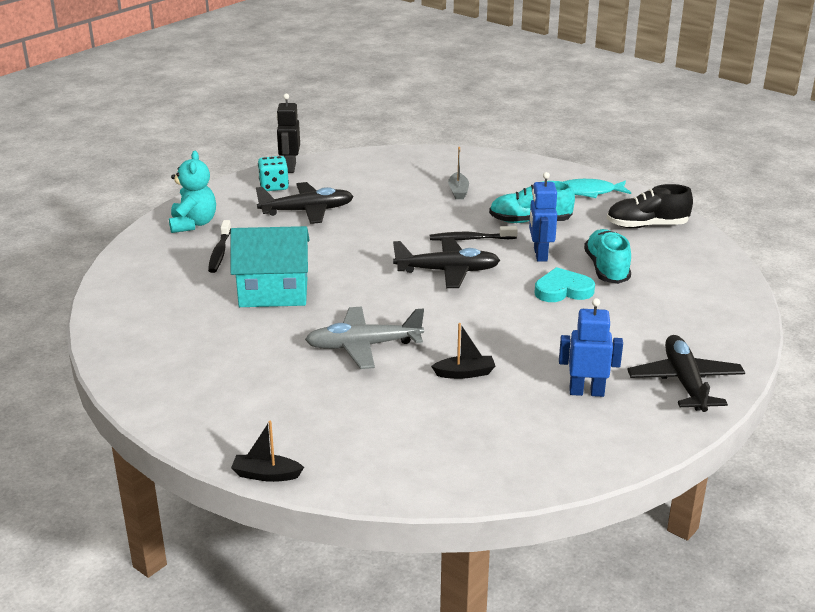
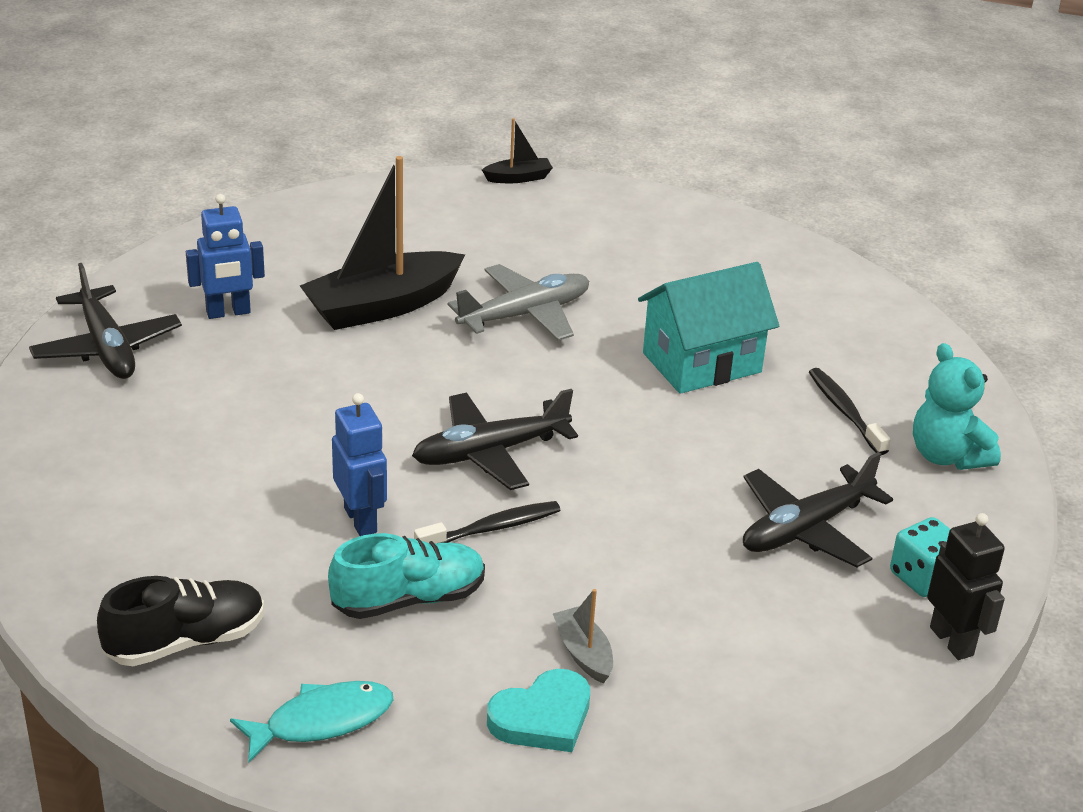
camera: 155 degrees right, 5 degrees up
(465, 373) = (382, 306): black boat -> black boat, size x2.18
(563, 290) = (301, 455): turquoise heart -> turquoise heart (542, 717)
(606, 269) = (242, 514): turquoise shoe -> none

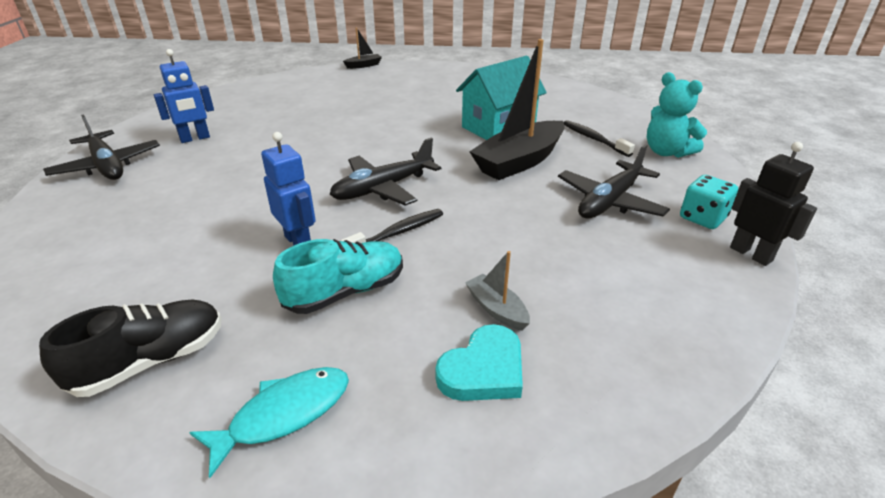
camera: 10 degrees left, 0 degrees up
(382, 306) = (296, 124): black boat -> black boat (519, 161)
(525, 314) = (385, 118): grey plane -> none

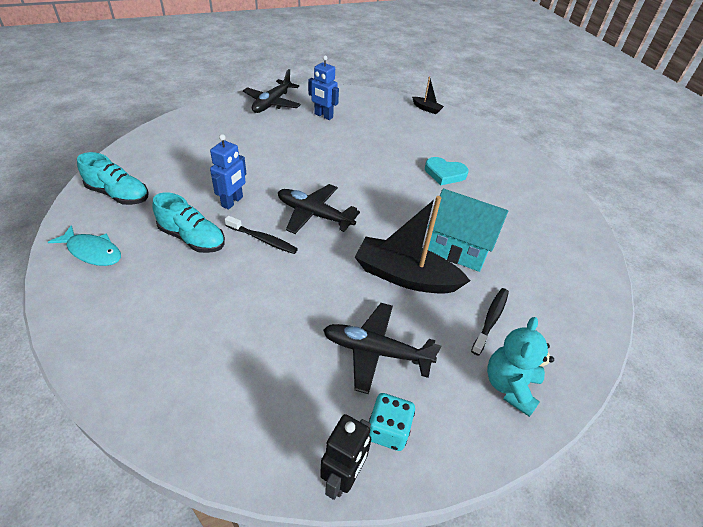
camera: 60 degrees right, 10 degrees up
(151, 361) = (118, 194): black shoe -> turquoise shoe
(364, 65) = (505, 137): black boat -> black boat (426, 109)
(483, 370) = (141, 319): turquoise heart -> turquoise heart (444, 173)
(497, 309) = (199, 311): grey boat -> none

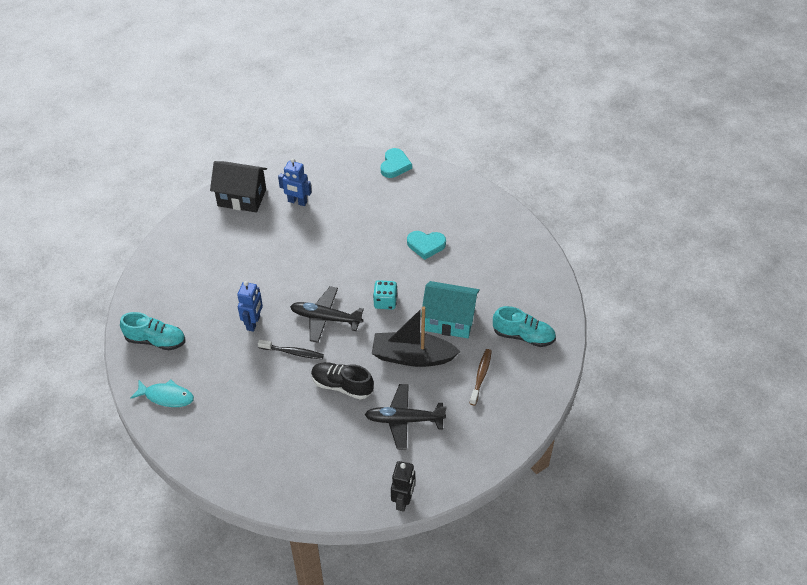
camera: 10 degrees left, 5 degrees up
(192, 238) = (237, 365): turquoise shoe -> turquoise shoe (523, 336)
(272, 103) = (242, 198): black plane -> black house
(307, 289) = (342, 386): none -> black shoe
(388, 430) = (424, 468): turquoise dice -> turquoise dice (385, 302)
(426, 109) = (395, 165): black boat -> turquoise heart
(491, 319) = (481, 376): black toothbrush -> brown toothbrush
(510, 386) = (498, 421): turquoise teddy bear -> none

